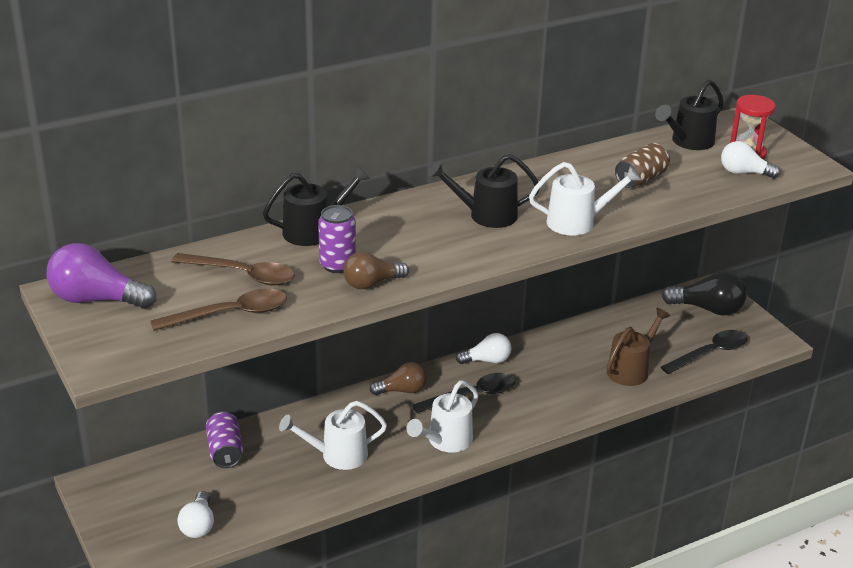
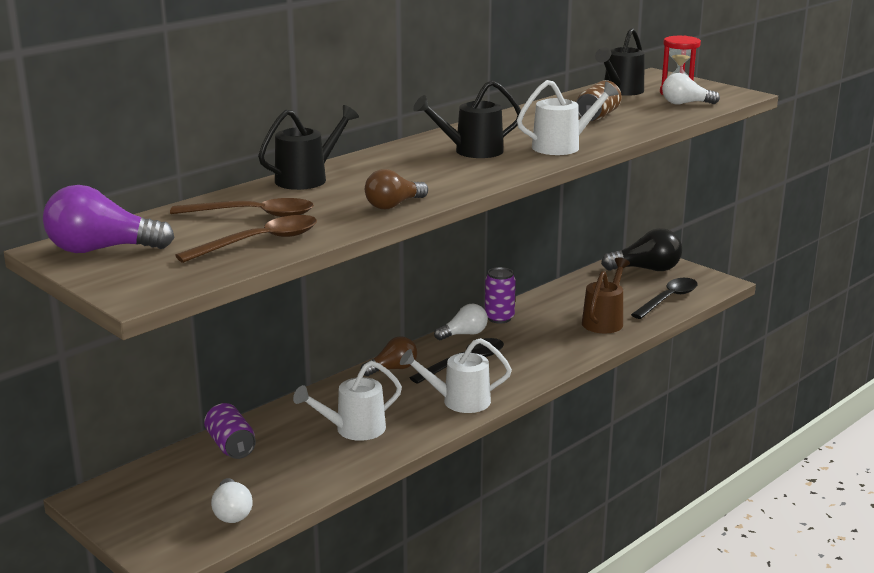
camera: 15 degrees left, 10 degrees down
(337, 265) = (349, 197): purple can -> purple can (499, 318)
(445, 442) = (458, 401): white watering can -> white watering can turned 60 degrees clockwise

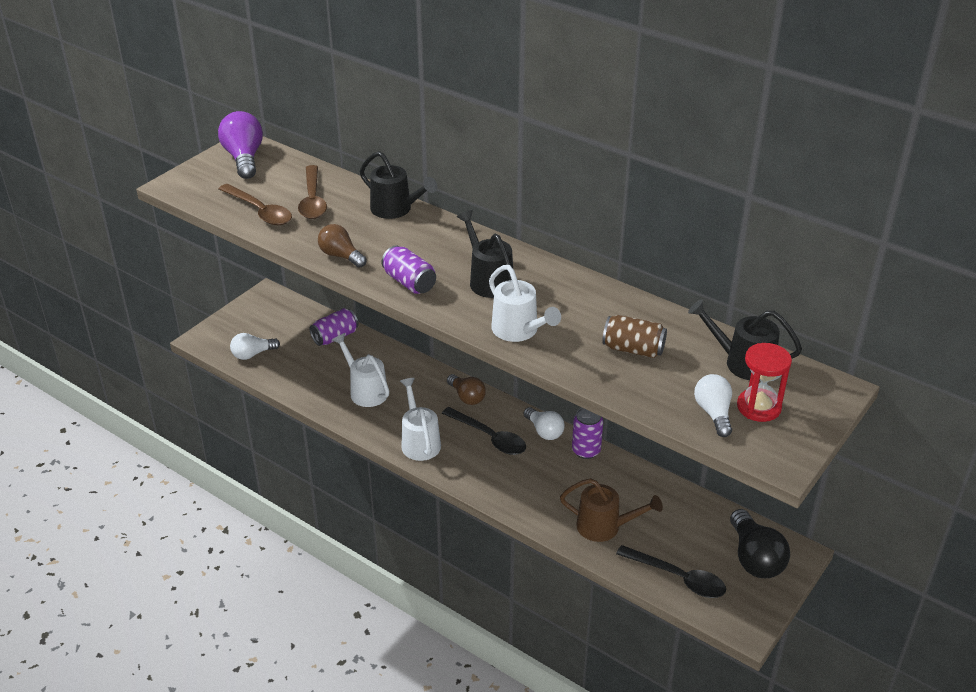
camera: 80 degrees right, 15 degrees up
(462, 179) = (409, 282): none -> purple can

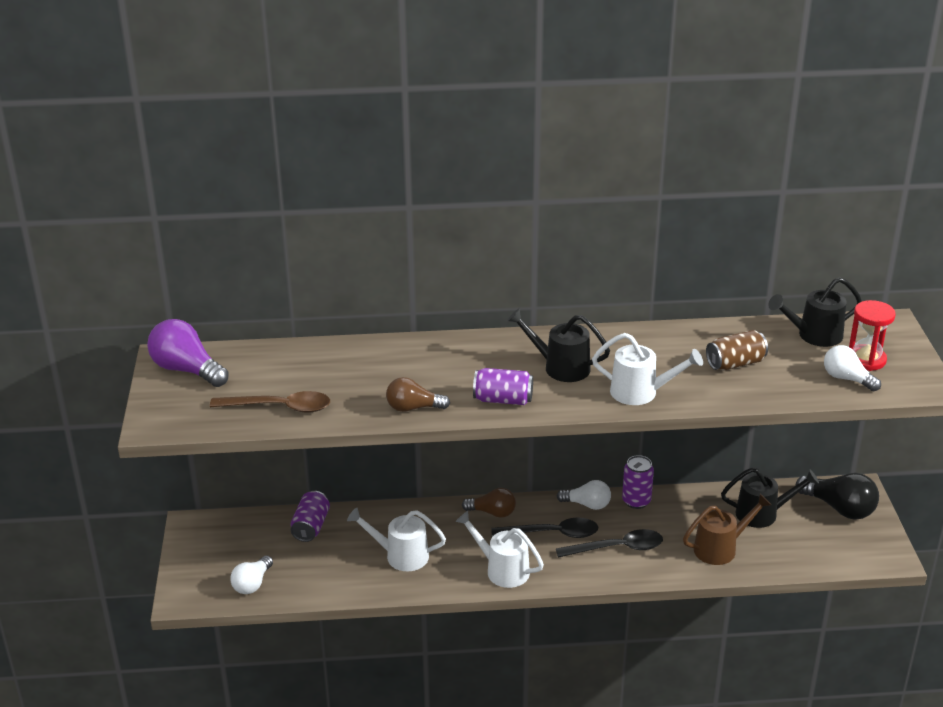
camera: 40 degrees left, 5 degrees down
(312, 200) = (313, 375): brown spoon -> none
(396, 210) = (400, 349): black watering can -> black watering can (763, 514)
(677, 578) = (811, 553): black spoon -> black spoon (617, 548)

